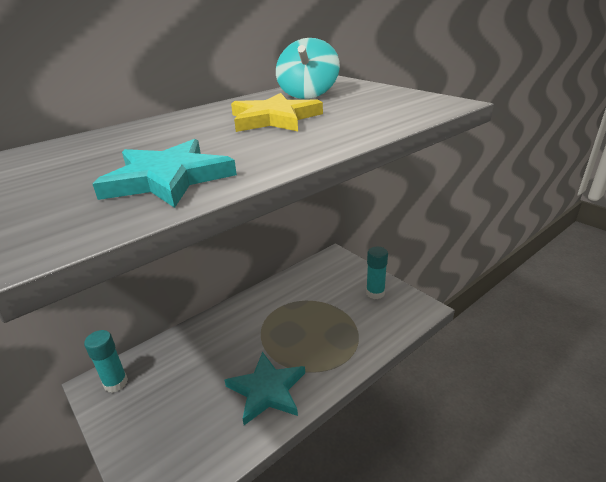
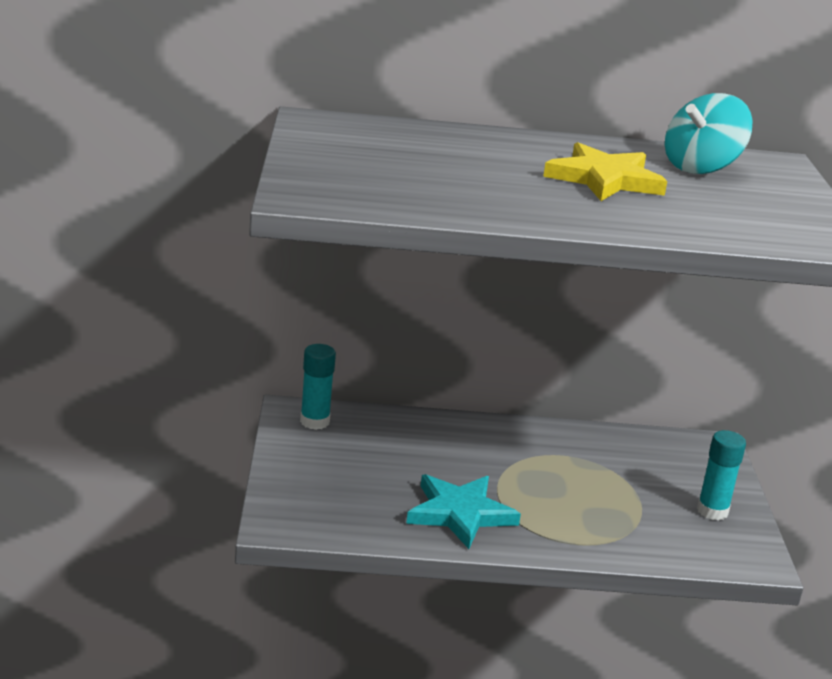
camera: 35 degrees right, 5 degrees down
(168, 178) = (425, 192): turquoise star -> none

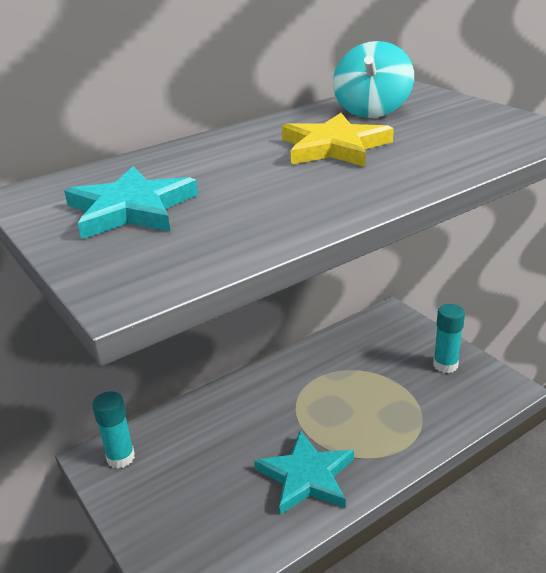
camera: 30 degrees left, 5 degrees up
(372, 157) = (131, 209): none -> turquoise star

